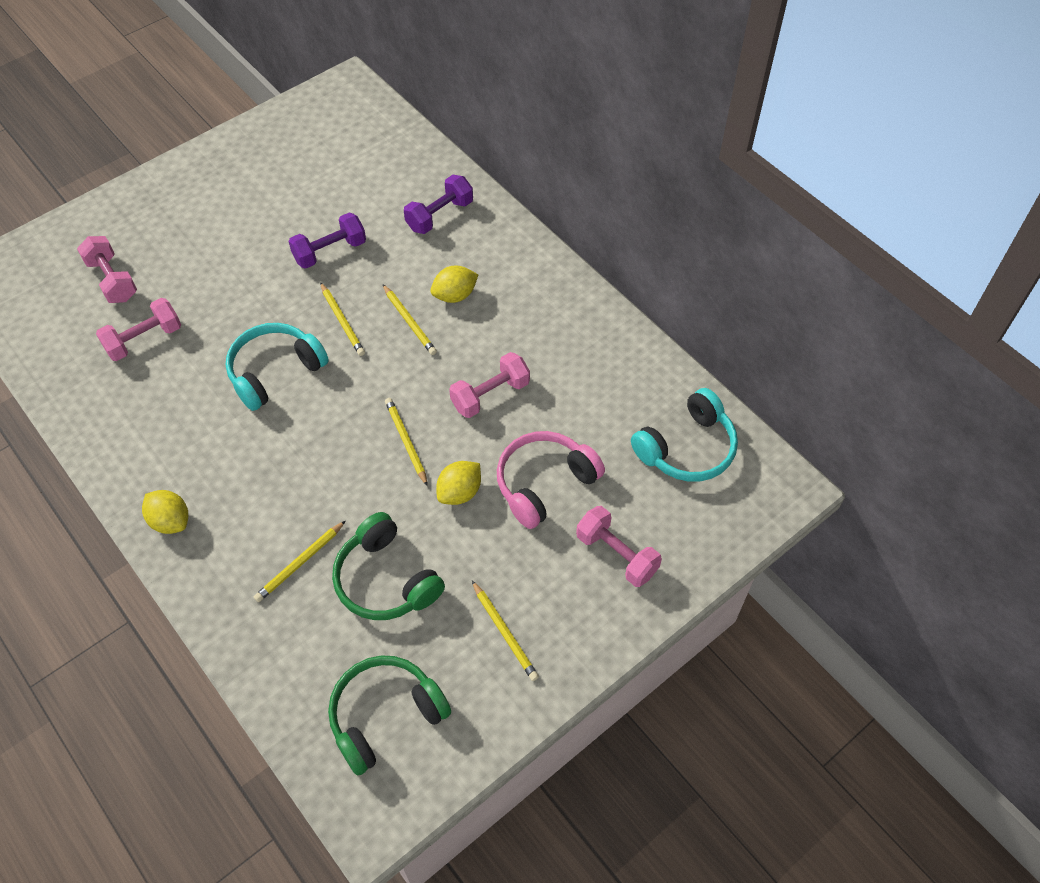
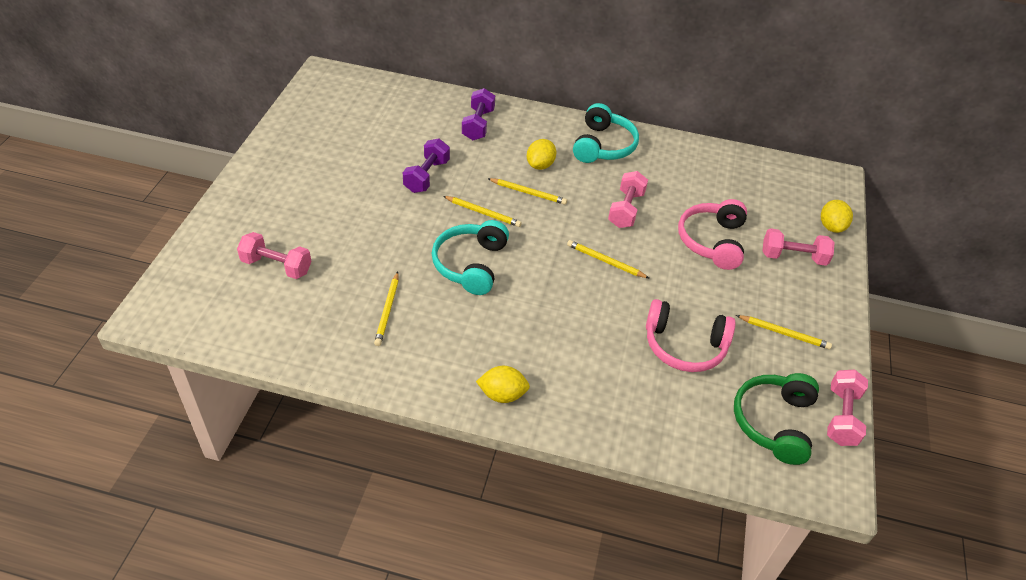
camera: 40 degrees left, 10 degrees down
(144, 340) = (348, 292): pink dumbbell -> pink dumbbell (841, 417)
(300, 563) = (620, 368): yellow pencil -> yellow pencil (387, 310)
(385, 580) = (684, 346): green headphones -> pink headphones
(459, 492) = (670, 272): yellow lemon -> yellow lemon (831, 226)
(687, 448) = (765, 183): turquoise headphones -> turquoise headphones (603, 146)

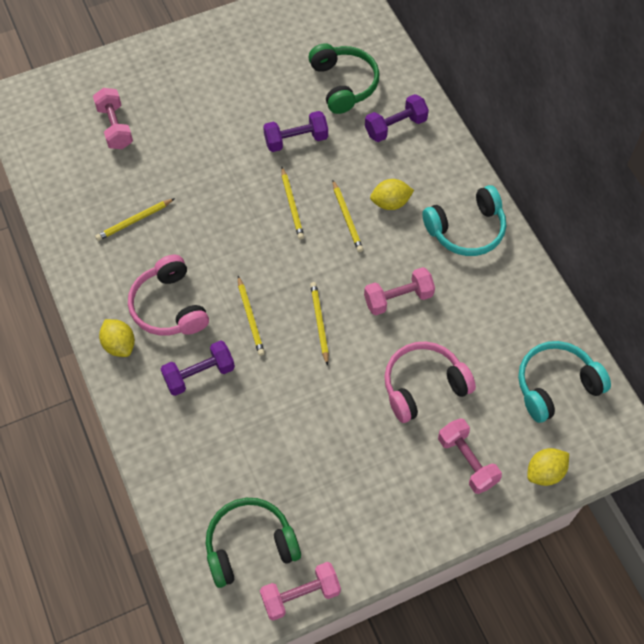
camera: 55 degrees right, 15 degrees up
(409, 125) = (344, 84): none -> green headphones
(470, 264) = (227, 237): turquoise headphones -> turquoise headphones (555, 385)
(584, 359) = (199, 374): none -> purple dumbbell
(684, 346) = (275, 435): pink headphones -> pink headphones (169, 306)
(784, 333) = (359, 503): yellow pencil -> yellow pencil (250, 317)

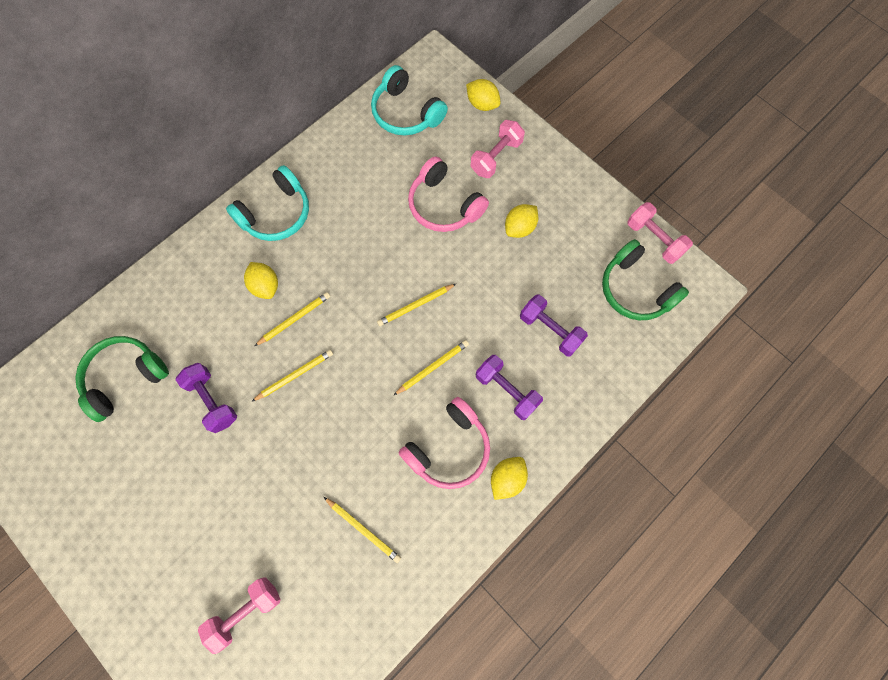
camera: 110 degrees left, 10 degrees up
(368, 453) = (519, 228): none -> yellow lemon
(395, 127) = (171, 309): purple dumbbell -> purple dumbbell (550, 330)
(398, 298) = (367, 249): pink dumbbell -> none
(466, 230) = (276, 214): turquoise headphones -> turquoise headphones turned 90 degrees clockwise

